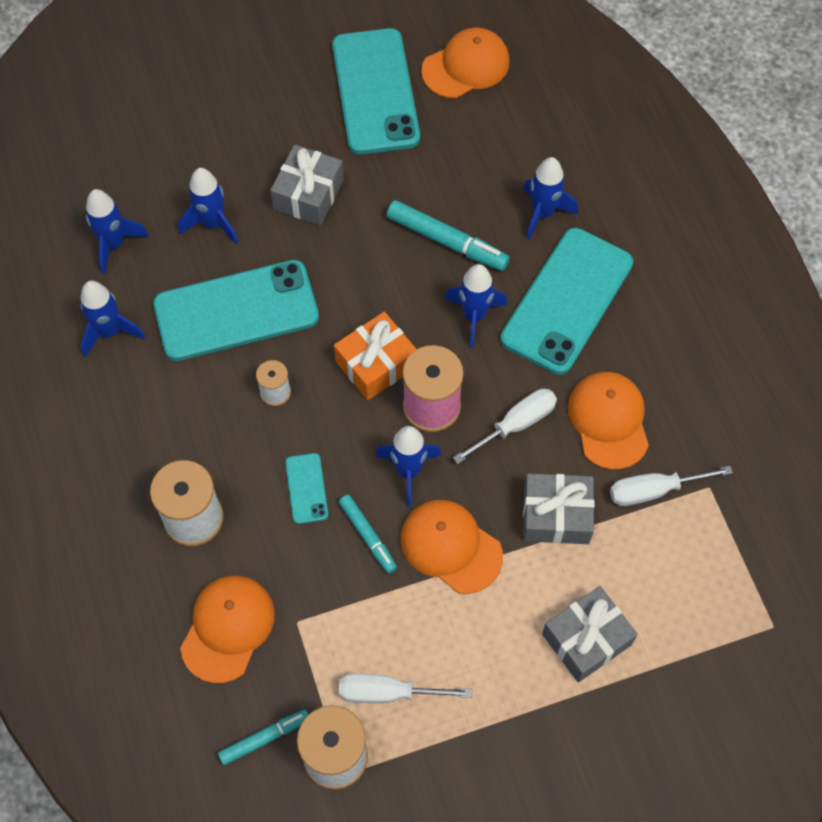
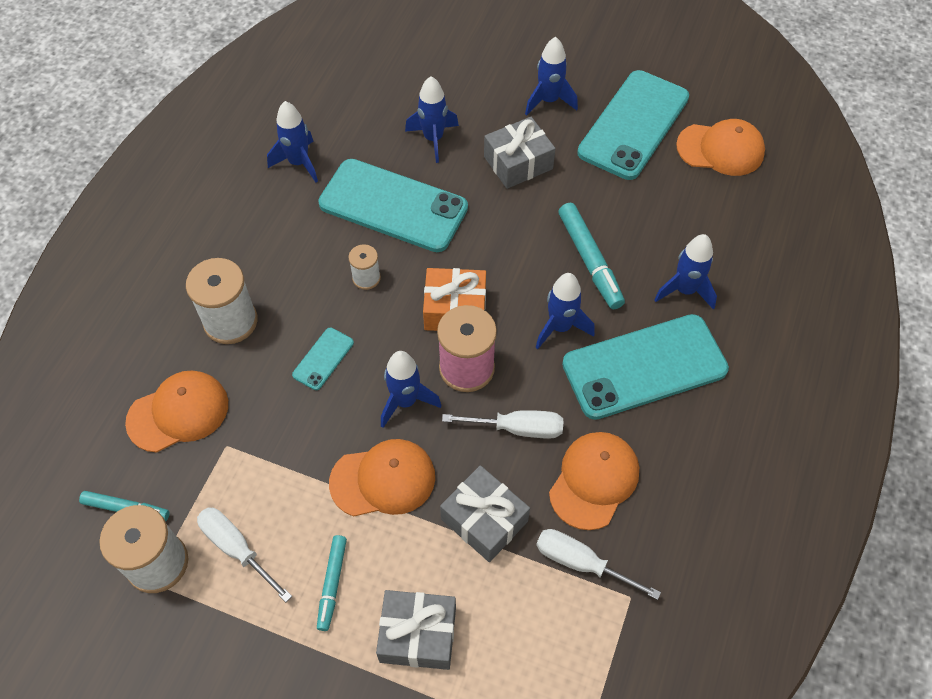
camera: 40 degrees right, 5 degrees down
(114, 244) = (356, 110): blue rocket -> blue rocket (549, 101)
(368, 536) = (332, 425): turquoise marker -> turquoise marker (332, 584)
(450, 547) = (383, 480): orange cap -> orange cap turned 90 degrees clockwise

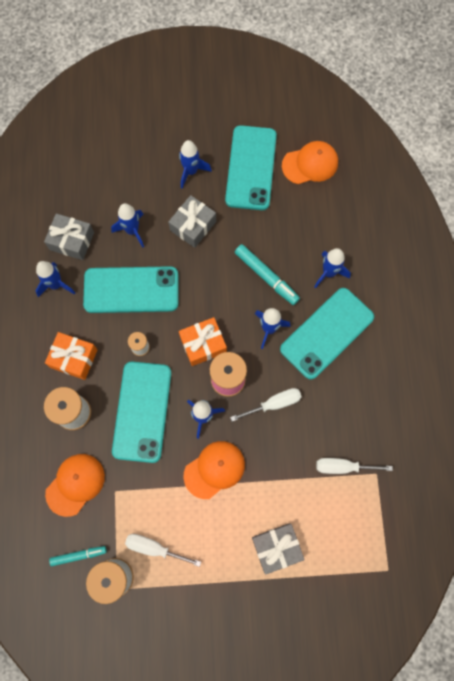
camera: 25 degrees left, 15 degrees up
(270, 256) = (74, 358): none -> orange gift
(323, 359) = (142, 411): turquoise phone -> turquoise phone, size x2.31
(332, 584) = (217, 542): turquoise marker -> none
(484, 520) = (281, 467): grey gift -> grey gift (72, 241)
(594, 480) = (329, 416): orange cap -> none

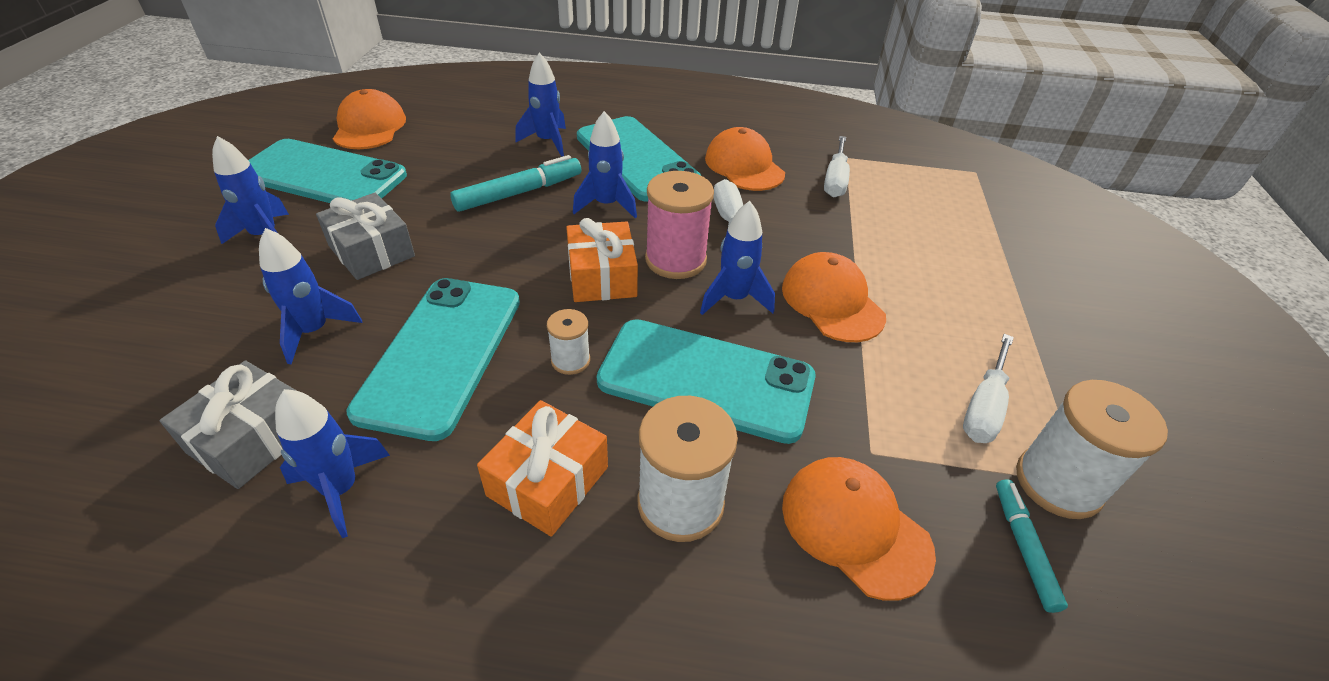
camera: 80 degrees left, 30 degrees down
(276, 547) = (960, 258): grey gift -> none
(341, 404) = (744, 166): none -> orange cap

